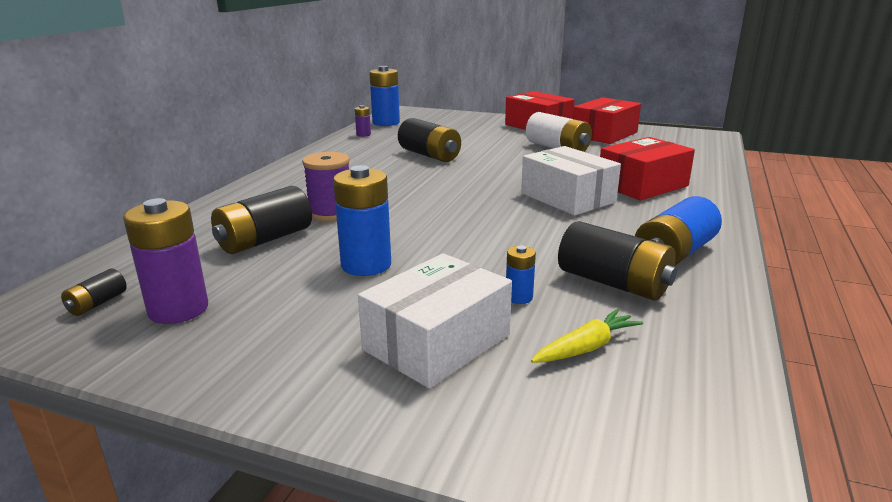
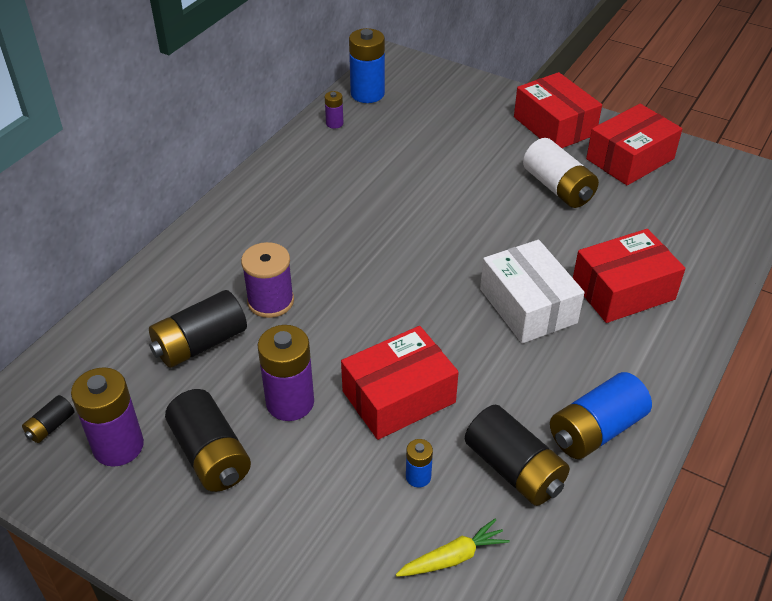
camera: 10 degrees right, 20 degrees up
(366, 265) = (290, 402): blue battery -> purple battery
(429, 155) = (401, 187): black battery -> black battery (211, 454)
(437, 342) = (329, 528): white box -> none
(475, 252) = (399, 397): none -> red box

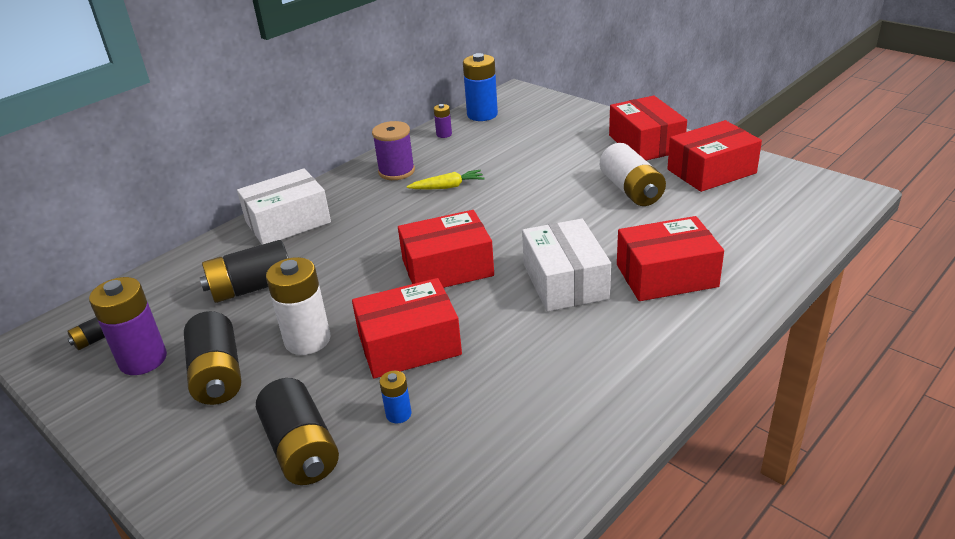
camera: 15 degrees right, 10 degrees down
(204, 254) = (288, 222): none -> white box
(270, 301) = (328, 260): purple spool -> purple spool (396, 171)
(290, 402) = (307, 340): purple battery -> white battery
(403, 300) = (447, 268): none -> red box
(453, 557) = (402, 490): yellow carrot -> yellow carrot (448, 187)
(514, 469) = (496, 418): black battery -> black battery (301, 449)
(596, 430) = (594, 393): blue battery -> none

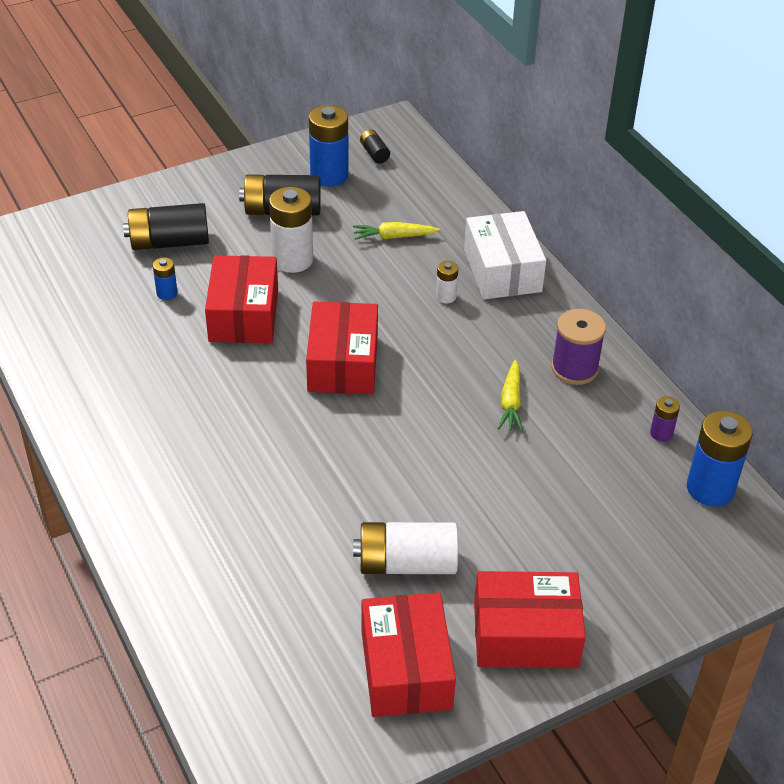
camera: 105 degrees right, 10 degrees up
(143, 360) = (329, 175): purple battery -> blue battery
(252, 288) = (394, 237): black battery -> yellow carrot
(334, 240) = (446, 296): none -> white battery
(565, 281) = (264, 439): white box -> none
(666, 276) = (220, 518): red box -> none

